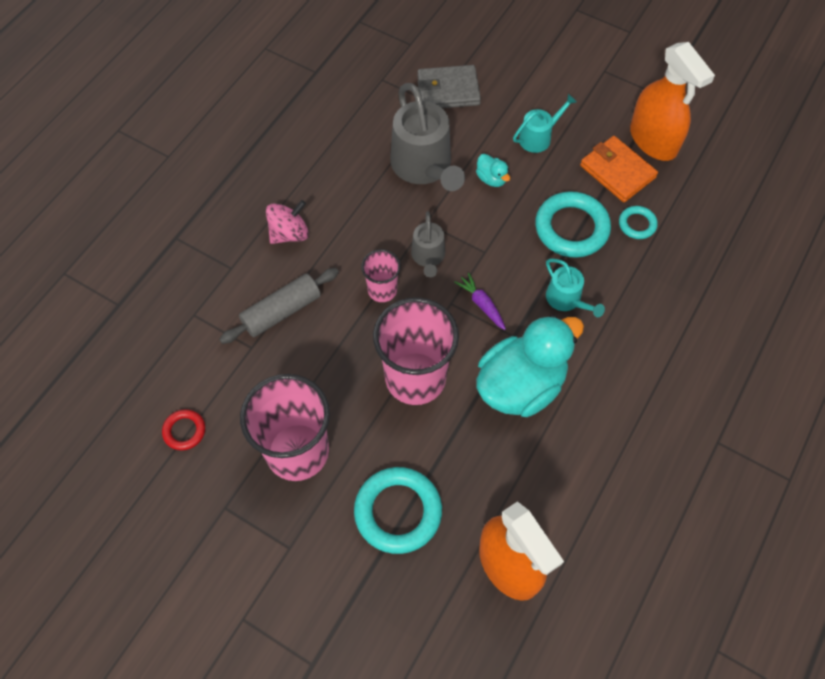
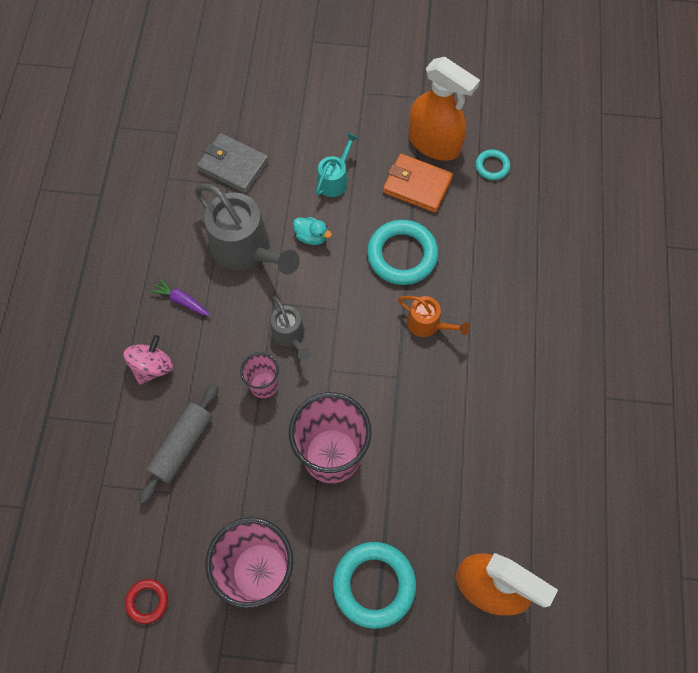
camera: 25 degrees left, 5 degrees up
(448, 90) = (233, 165): grey wallet -> grey wallet turned 60 degrees clockwise
(481, 304) = (357, 360): purple carrot -> purple carrot (181, 301)
(521, 385) = (424, 420): turquoise duck -> none
(566, 299) = (427, 324): turquoise watering can -> orange watering can
(637, 224) = (455, 228): turquoise ring -> turquoise ring (492, 166)

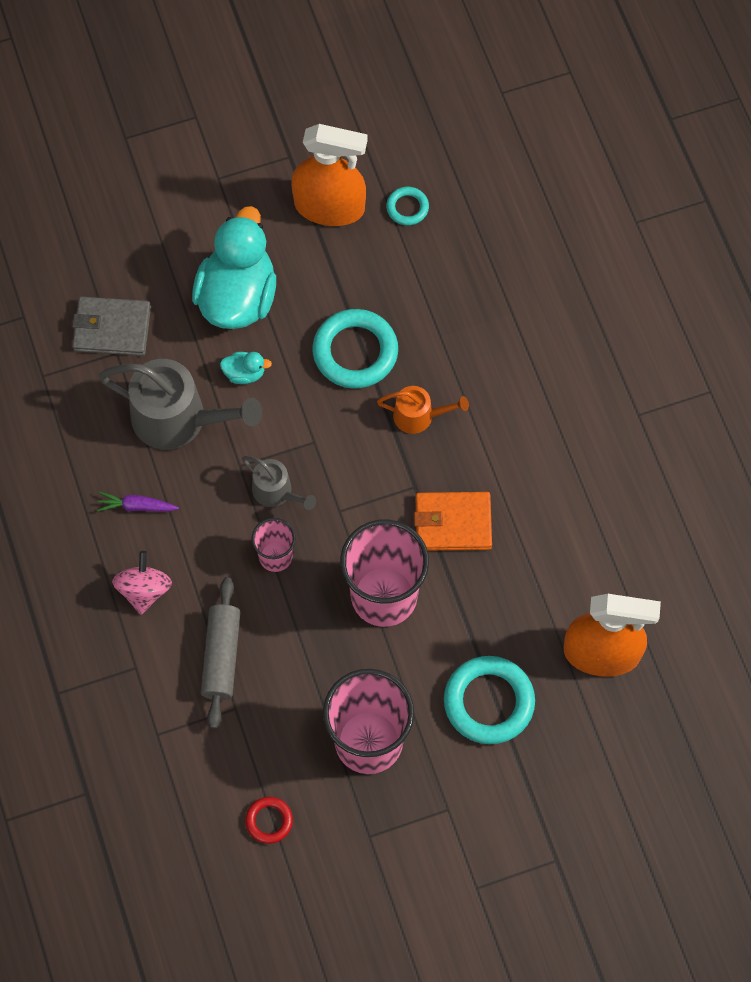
camera: 25 degrees left, 0 degrees up
(335, 180) = (237, 297): turquoise watering can -> turquoise duck
(417, 185) = (334, 265): orange wallet -> orange wallet (453, 523)

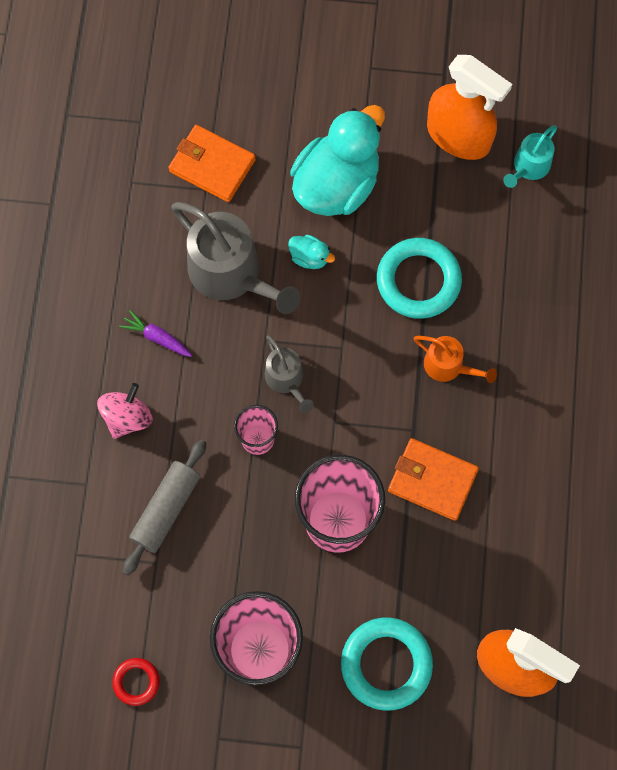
camera: 25 degrees right, 5 degrees up
(112, 329) = (212, 166): grey wallet -> orange wallet
(407, 208) = (529, 167): turquoise ring -> turquoise watering can

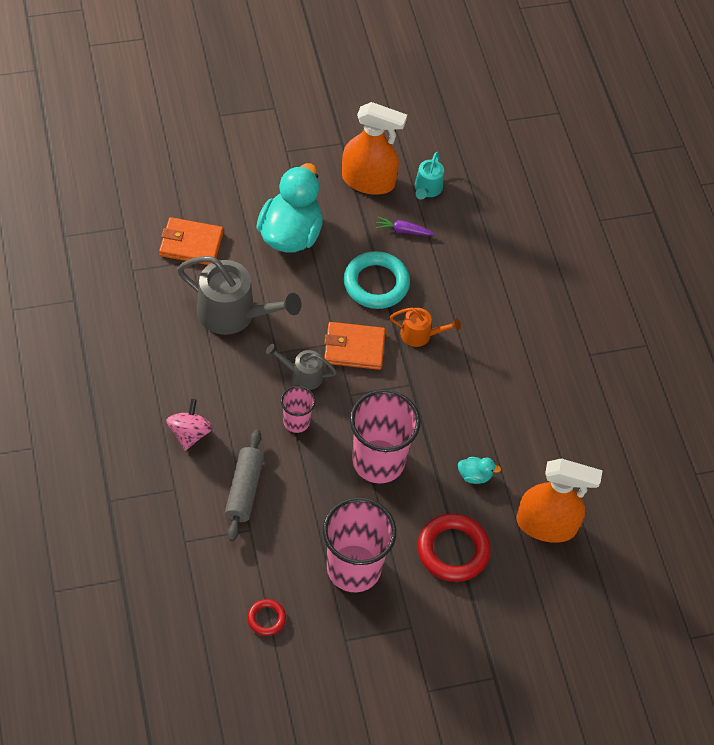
camera: 25 degrees left, 15 degrees down
(157, 337) = (192, 372): purple carrot -> purple carrot (403, 231)
(286, 379) = (303, 375): grey watering can -> grey watering can turned 150 degrees clockwise
(309, 257) = (289, 288): turquoise duck -> turquoise duck (475, 475)
(386, 664) = (453, 550): turquoise ring -> red ring
(432, 480) = (438, 415): orange wallet -> orange wallet (354, 348)

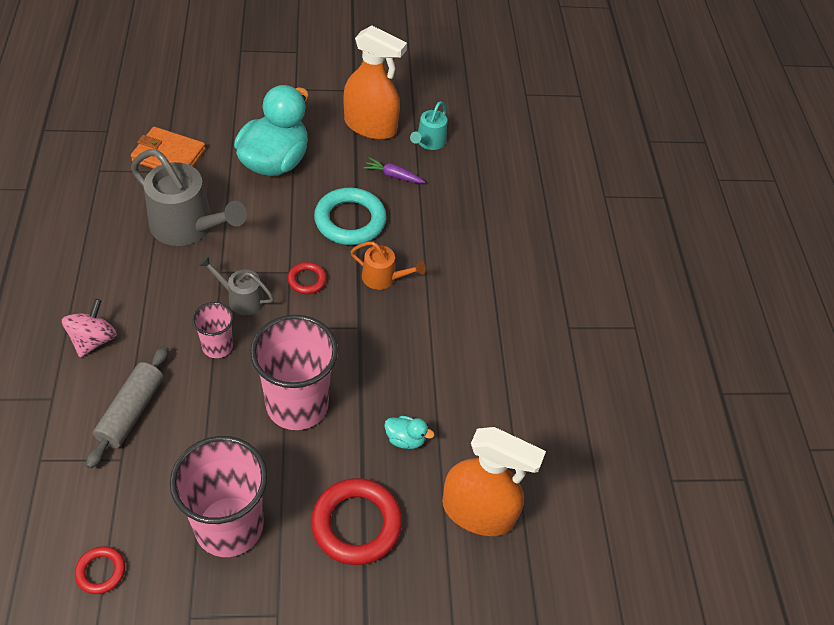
camera: 10 degrees right, 5 degrees down
(354, 348) = (307, 280): orange wallet -> red ring

